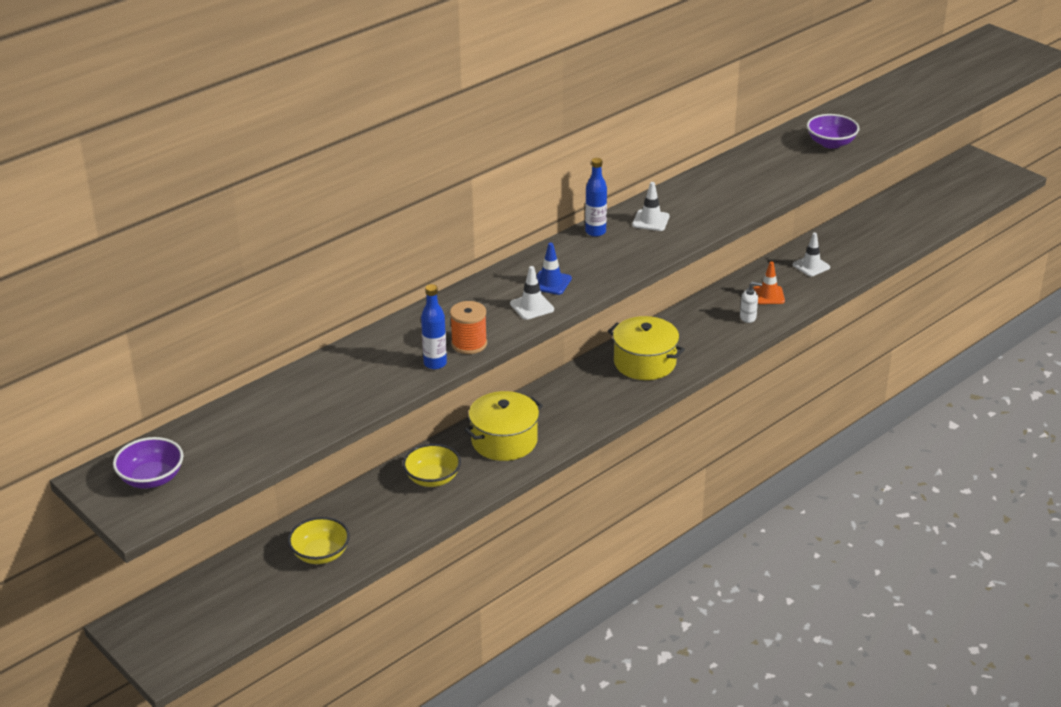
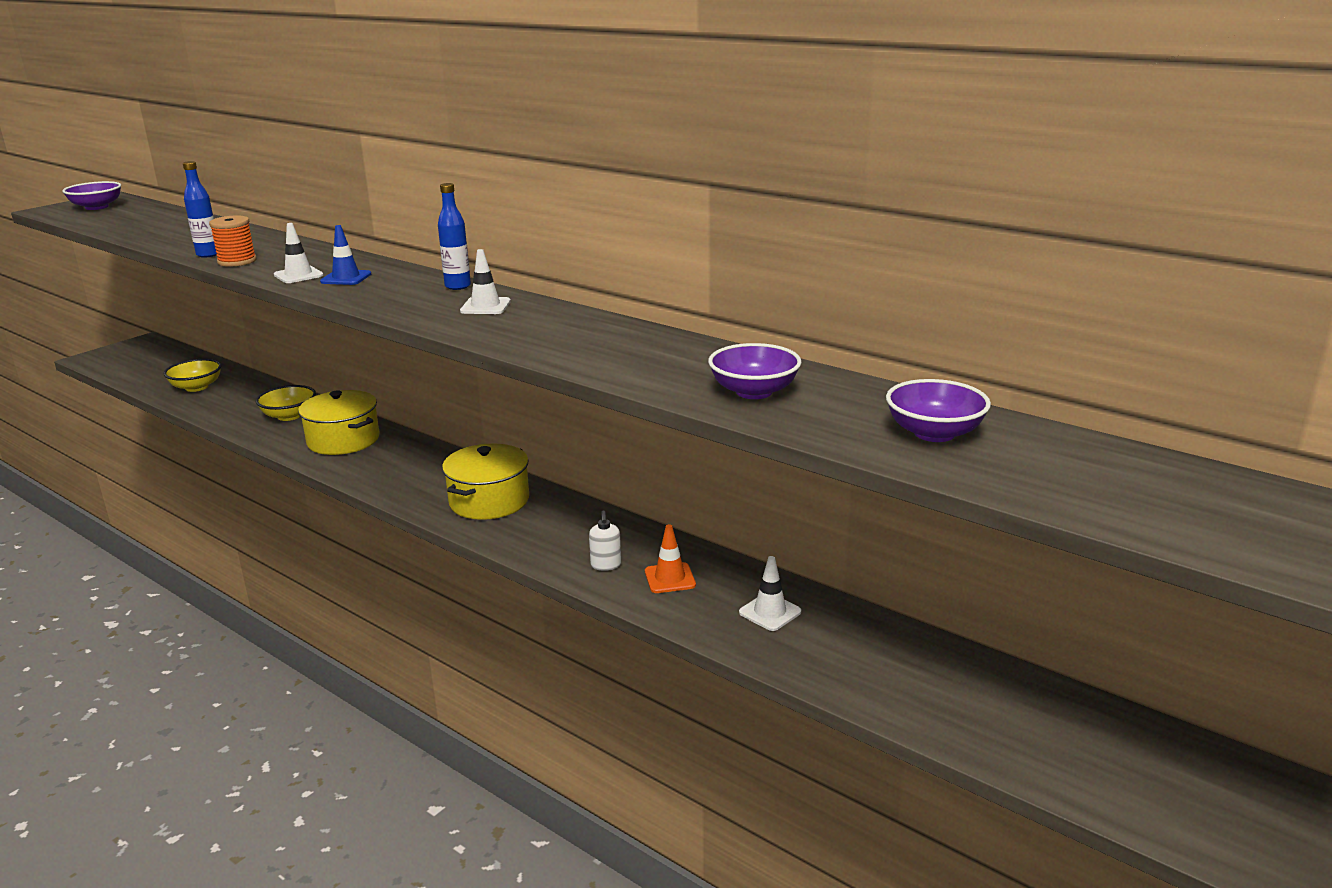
camera: 80 degrees right, 10 degrees down
(891, 106) = (934, 433): none -> purple bowl

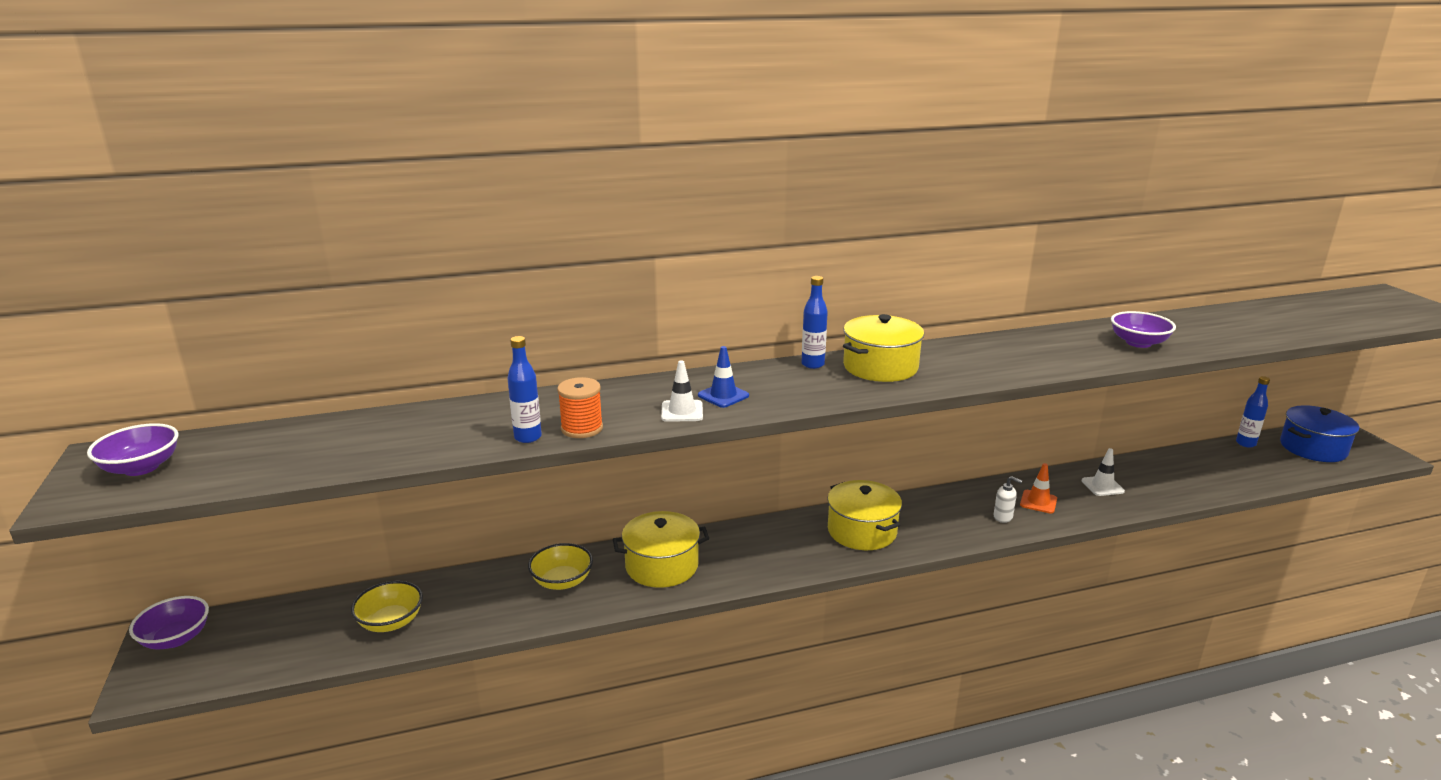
camera: 55 degrees left, 0 degrees up
(485, 306) = (880, 367): white traffic cone -> yellow pot
(934, 433) = (1230, 326): purple bowl -> purple bowl (176, 638)
(1098, 710) = (1245, 443): none -> blue bottle
(1199, 786) = (1313, 448): none -> blue pot

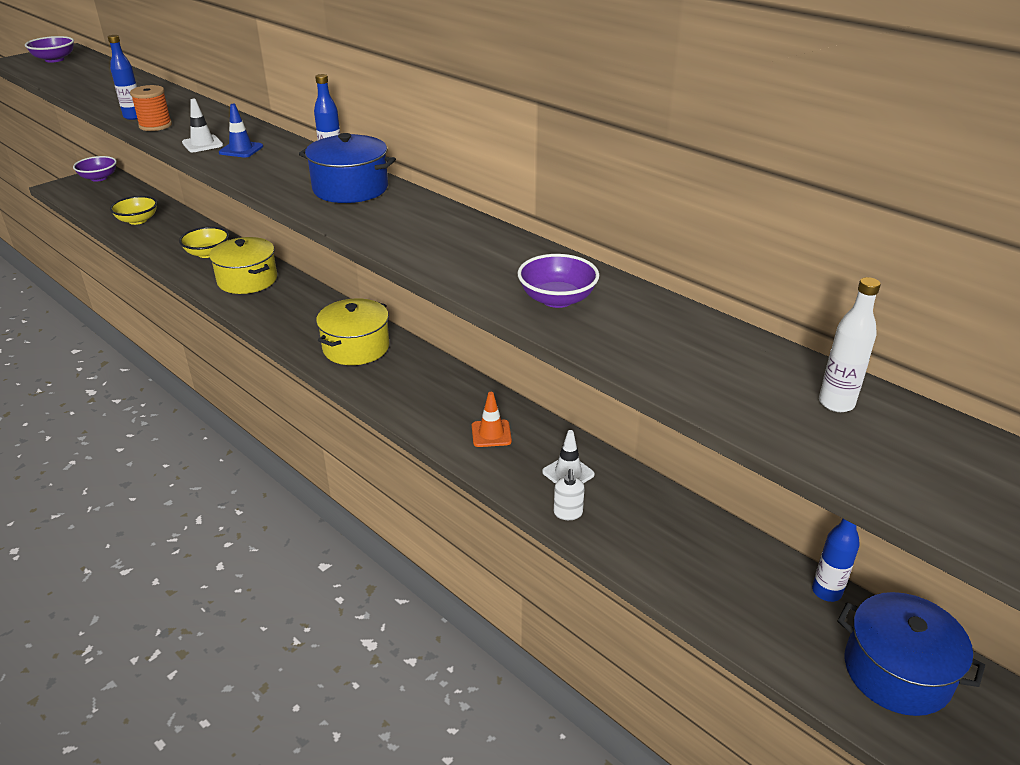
camera: 60 degrees right, 10 degrees up
(880, 367) = (350, 188): yellow pot -> blue pot
(1003, 517) = (441, 417): white soap dispenser -> white soap dispenser (568, 513)
(1287, 313) = (836, 403): none -> white bottle

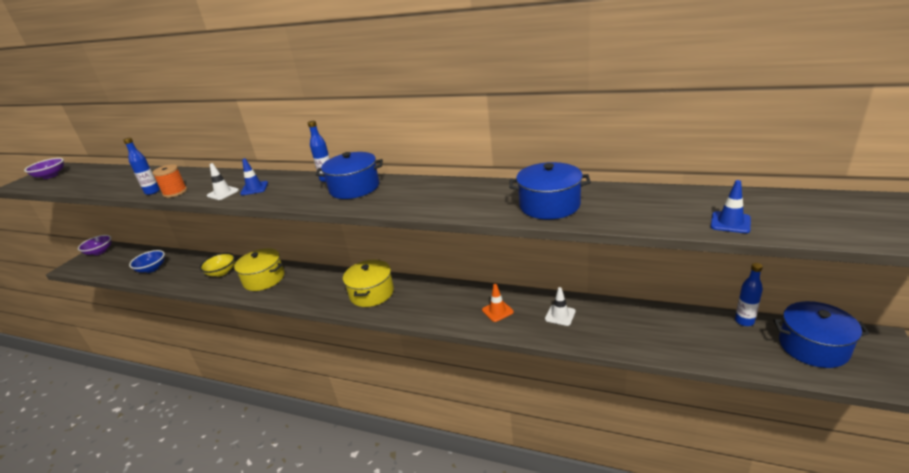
camera: 20 degrees left, 5 degrees down
(137, 220) = (152, 269): yellow bowl -> blue bowl
(557, 299) = (549, 205): purple bowl -> blue pot
(568, 513) = (580, 337): white soap dispenser -> none
(769, 416) = (730, 222): none -> blue traffic cone
(836, 403) = (752, 205): white bottle -> none

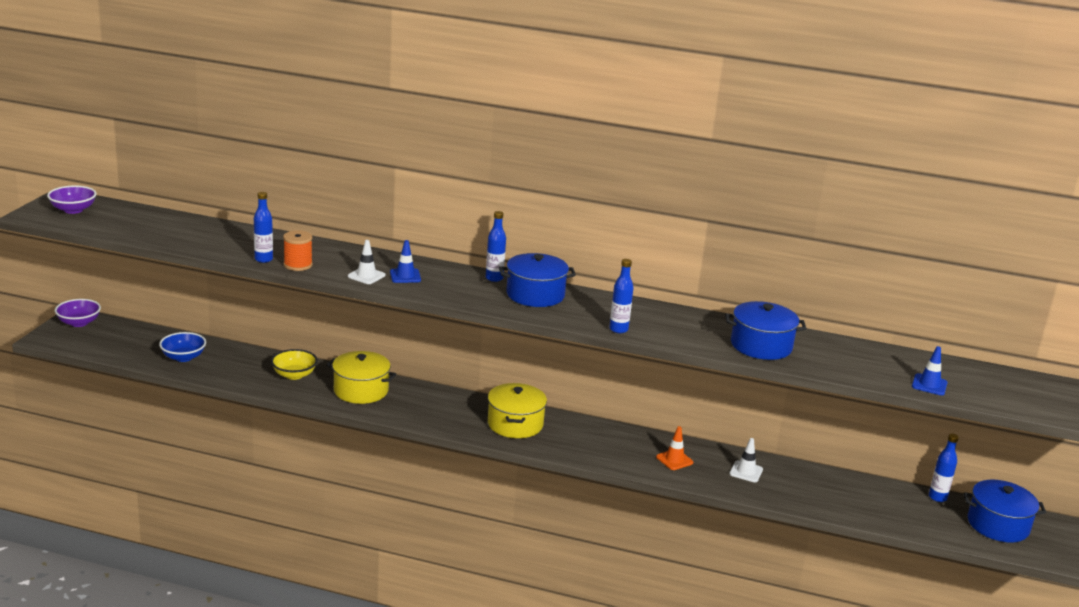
camera: 10 degrees left, 5 degrees down
(415, 209) = (618, 329): none -> blue bottle

